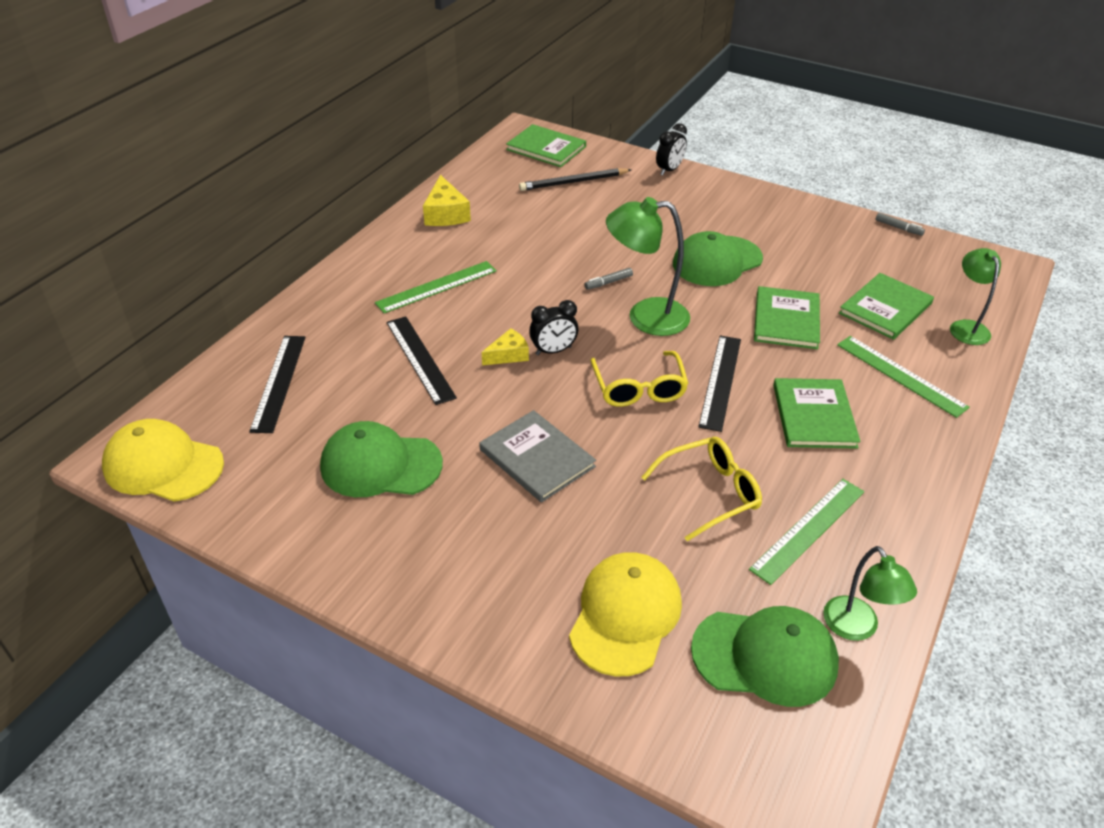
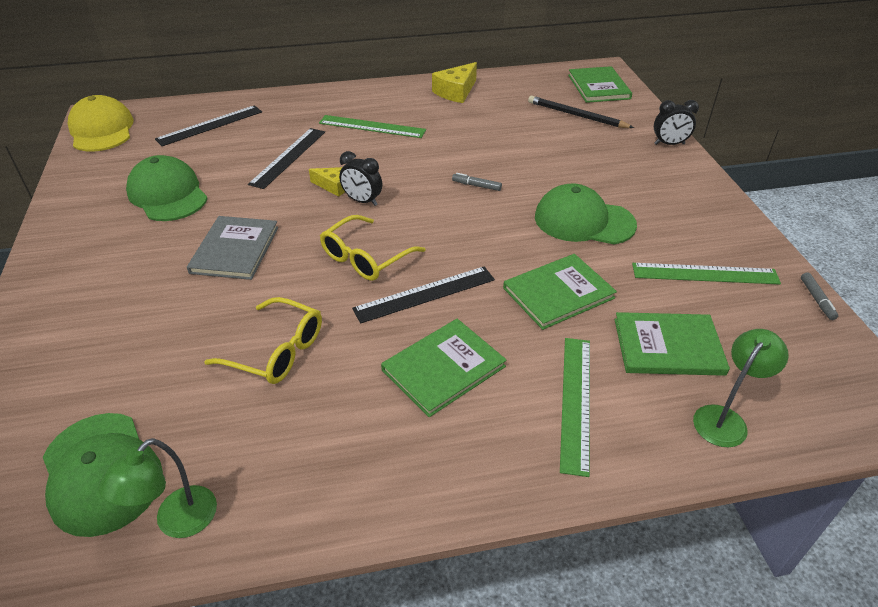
camera: 50 degrees right, 0 degrees up
(625, 615) = (98, 370): yellow cap -> none
(645, 317) = (458, 221): green lamp -> none
(808, 529) = (283, 431): green ruler -> green ruler (705, 274)

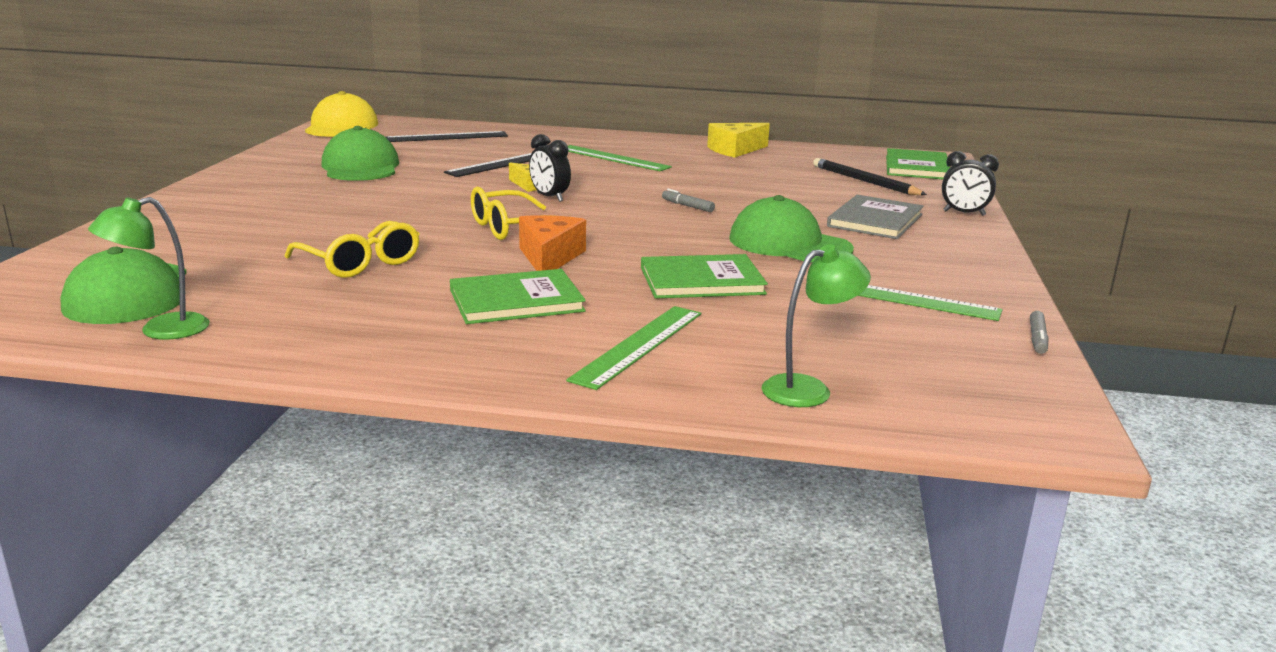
camera: 20 degrees right, 20 degrees down
(235, 250) = (388, 204): grey book -> grey book (875, 220)
(425, 294) = (549, 257): black ruler -> orange cheese
(668, 346) = (794, 333): green book -> none

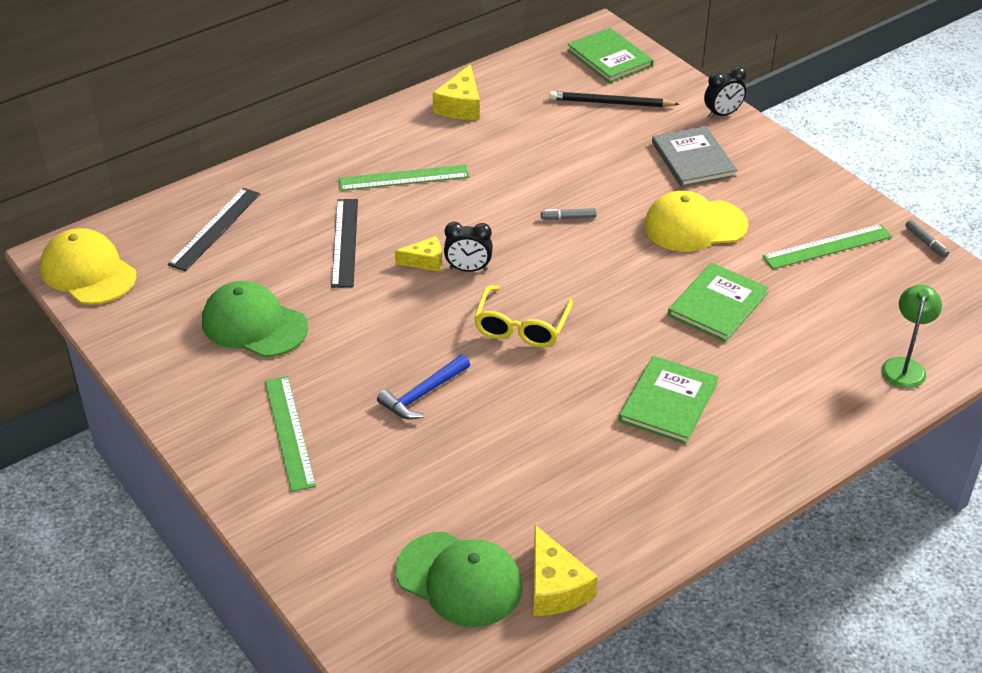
camera: 45 degrees left, 20 degrees up
(161, 330) = (555, 587): green lamp -> yellow cheese
(360, 263) = (515, 437): yellow glasses -> none
(364, 223) = (423, 394): none -> blue hammer
(549, 257) = (603, 343): orange cheese -> none
(638, 345) = (789, 392): green ruler -> green ruler (289, 432)
(789, 244) = (694, 226): green cap -> yellow cap

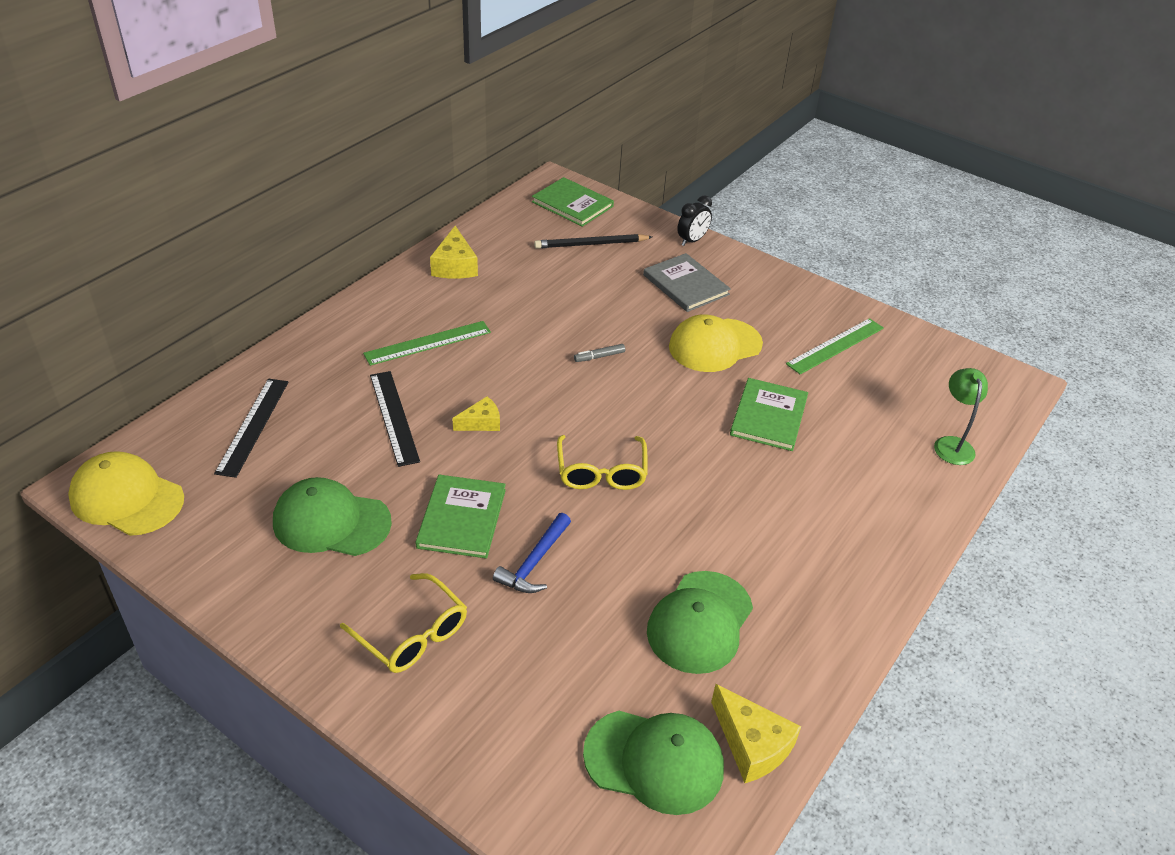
camera: 20 degrees left, 0 degrees up
(289, 432) = (412, 634): green ruler -> yellow glasses
(468, 269) = (526, 423): black clock -> none
(555, 476) = (700, 622): none -> green cap
(668, 402) = (769, 521): green book -> green book (462, 518)
(926, 242) = (912, 328): grey marker -> none

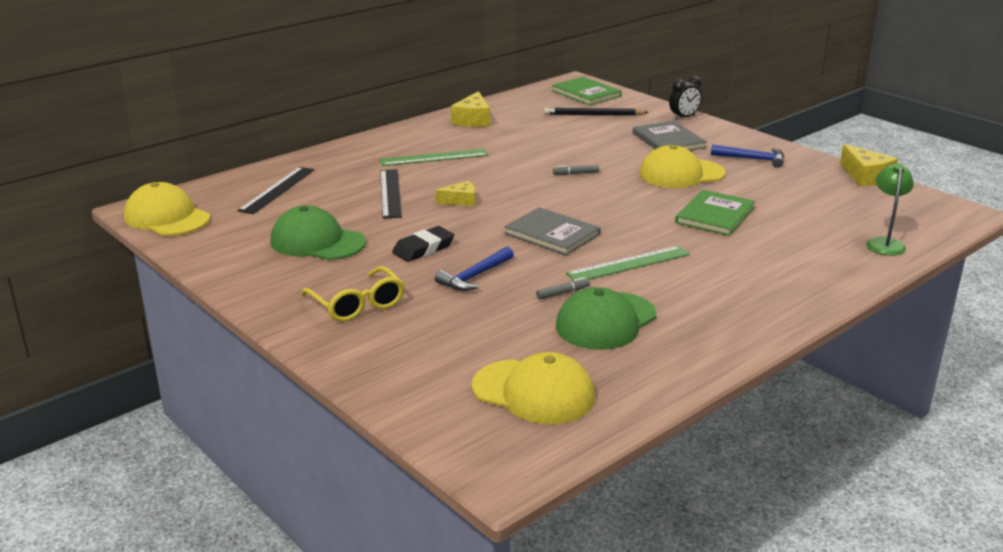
camera: 15 degrees right, 15 degrees down
(462, 518) = (423, 249): green book -> black eraser
(601, 472) = (552, 234): yellow glasses -> grey book
(640, 578) = (563, 293): none -> grey marker
(654, 761) = (534, 392): green cap -> yellow cap
(751, 744) = (625, 393): yellow cheese -> yellow cheese (865, 176)
(783, 310) = (752, 159): none -> blue hammer
(835, 346) = (793, 181): green ruler -> green ruler (628, 264)

